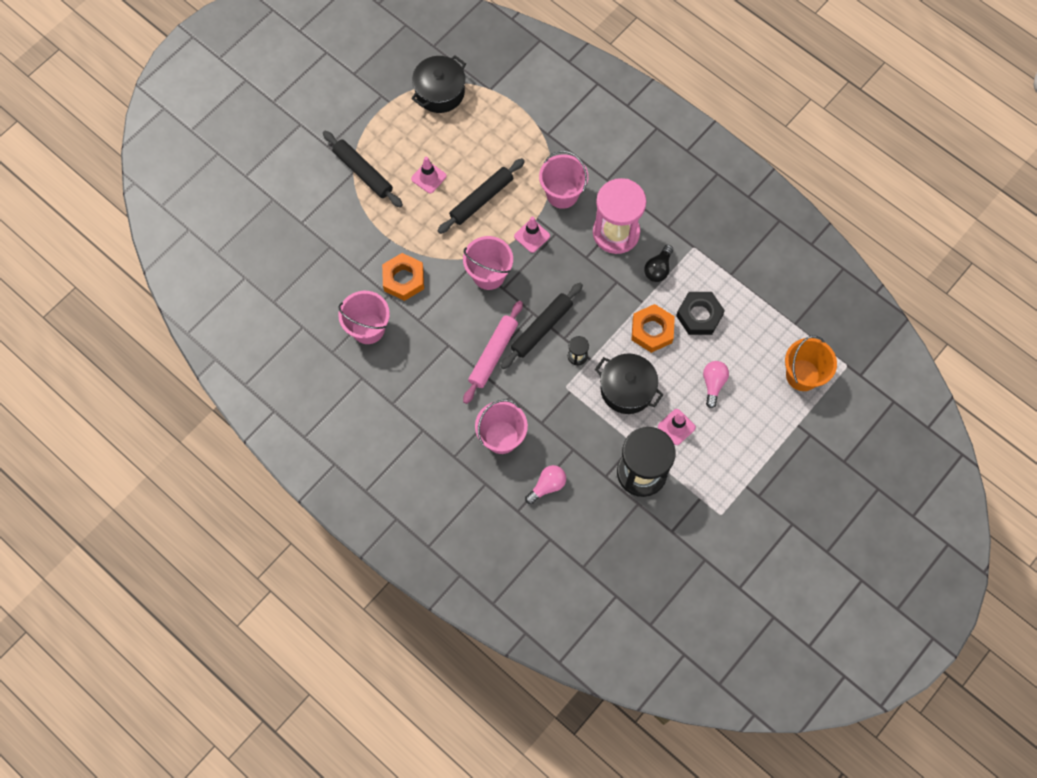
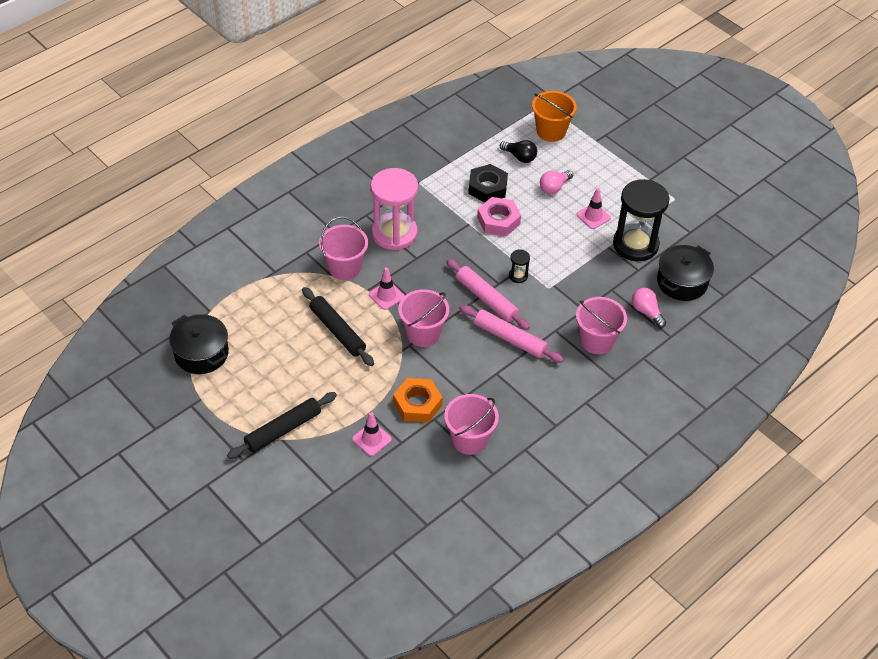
camera: 85 degrees left, 20 degrees down
(428, 177) = (302, 372): pink traffic cone -> pink traffic cone (372, 439)
(542, 328) = (486, 299): black rolling pin -> pink rolling pin
(627, 389) = (554, 245): black pot -> black pot (682, 282)
(652, 330) = (498, 221): orange nut -> pink nut
(658, 269) = (437, 209): black light bulb -> black light bulb (519, 157)
(713, 384) = (554, 187): pink light bulb -> pink light bulb turned 60 degrees counterclockwise

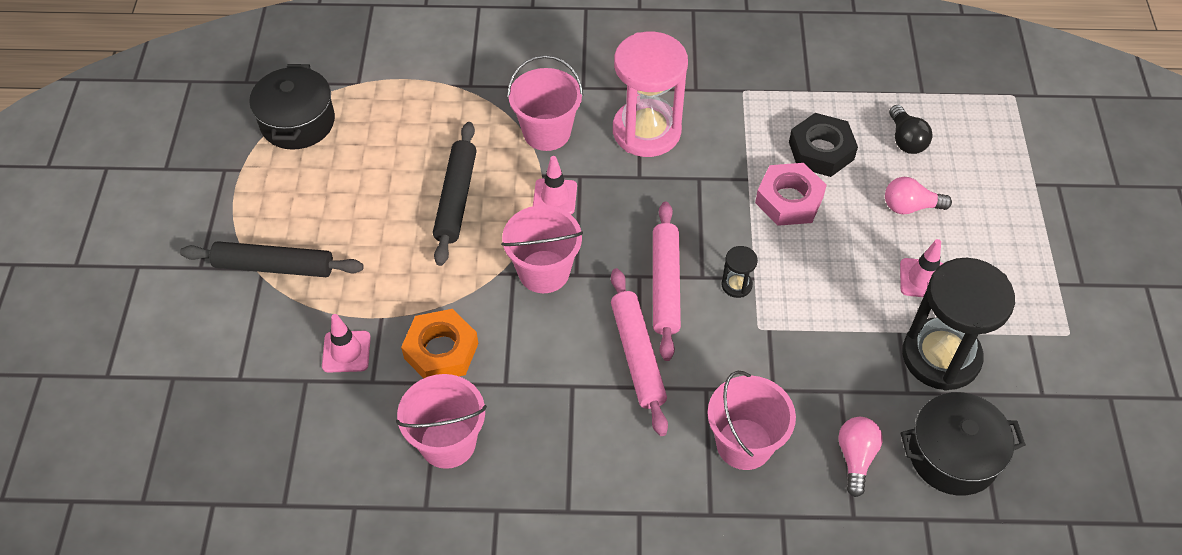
camera: 45 degrees right, 5 degrees up
(551, 131) = (984, 134): orange bucket -> none

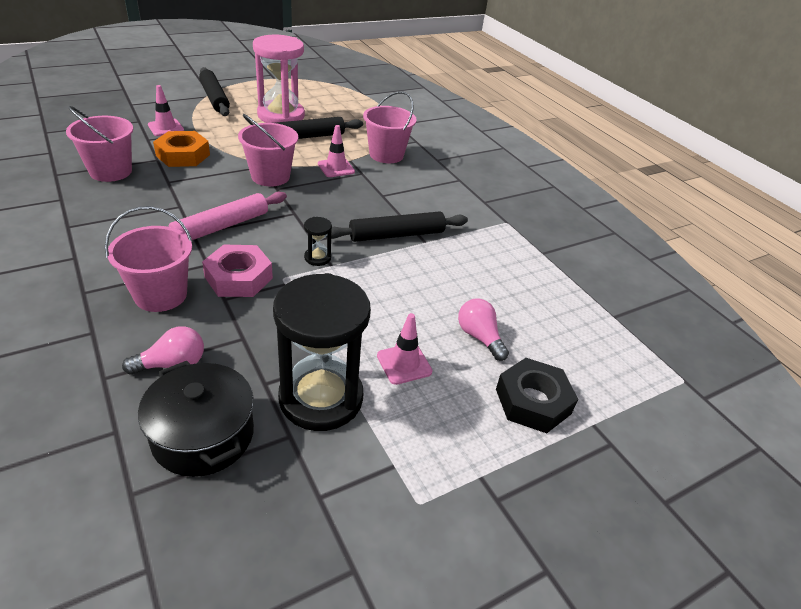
camera: 55 degrees right, 15 degrees down
(298, 122) = (320, 85): black pot -> none
(646, 131) = (425, 190): pink hourglass -> pink hourglass (281, 116)
(665, 285) = (294, 225): pink rolling pin -> none
(724, 198) = (396, 235): none -> black rolling pin
(789, 200) = (423, 266): pink nut -> pink nut (238, 277)
(821, 151) = (489, 272): black nut -> black nut (533, 401)
(906, 140) = (551, 318): black light bulb -> none

